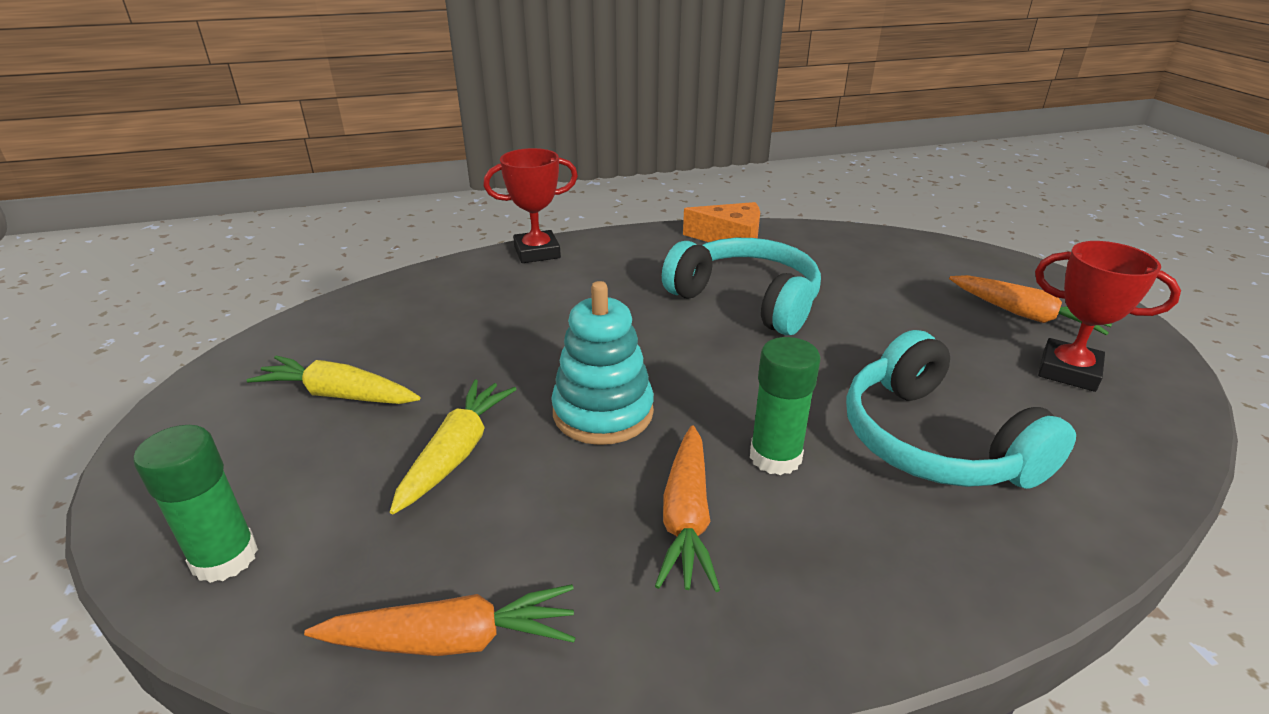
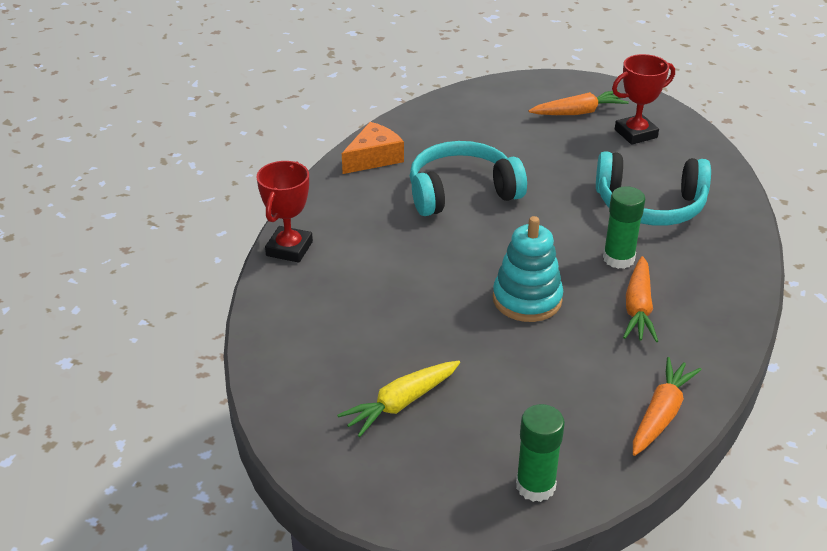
camera: 55 degrees left, 5 degrees up
(456, 453) = (515, 369): yellow carrot -> none
(686, 517) = (638, 308): orange carrot -> orange carrot turned 60 degrees clockwise

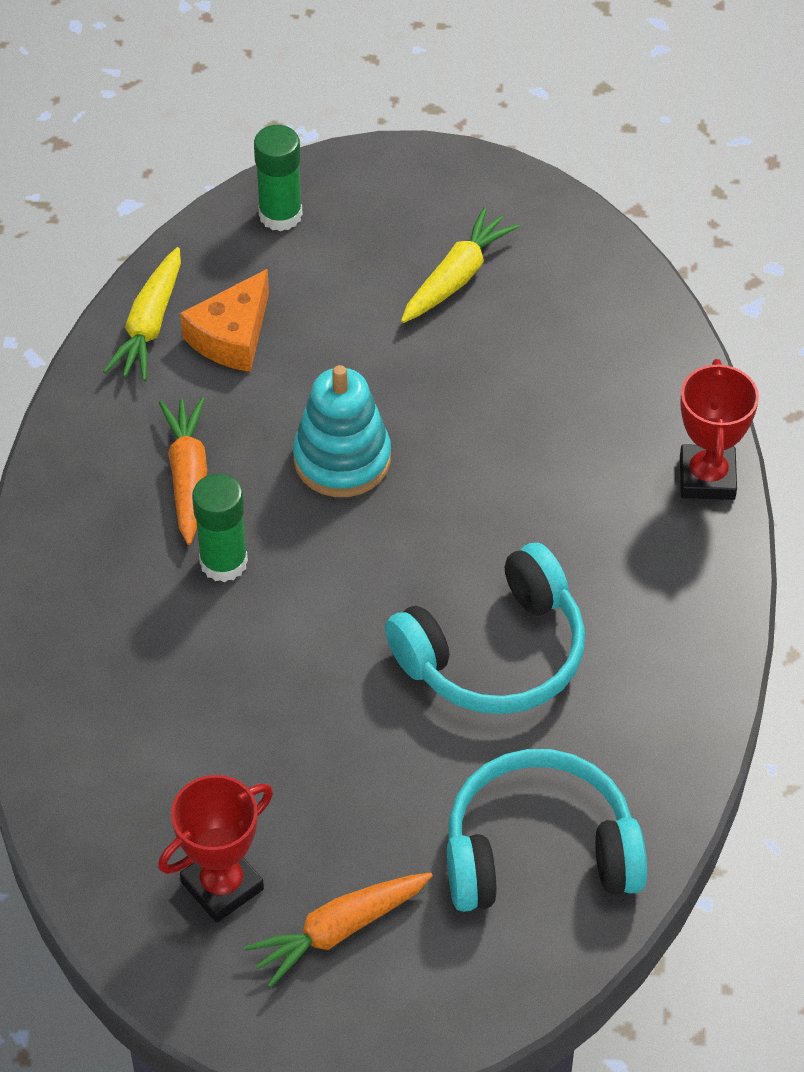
camera: 165 degrees right, 15 degrees up
(374, 158) = (671, 706): orange cheese -> orange cheese (232, 336)
(650, 205) = (184, 691): turquoise headphones -> turquoise headphones (539, 851)
(661, 414) = (149, 325): orange carrot -> yellow carrot

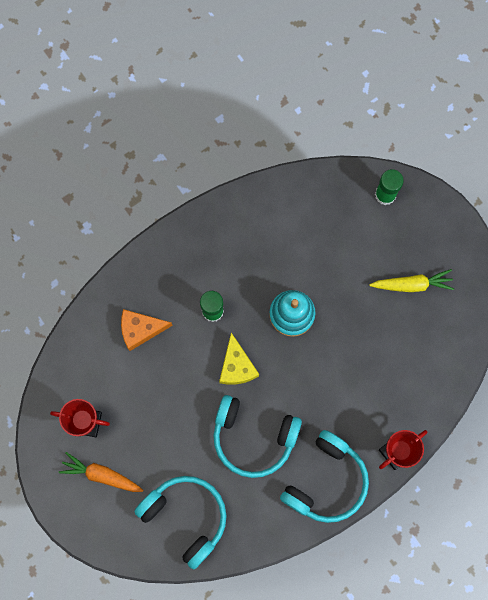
camera: 50 degrees right, 25 degrees up
(149, 325) = (293, 194): yellow carrot -> none
(188, 477) = (238, 267): orange carrot -> none
(232, 336) = (313, 227): orange cheese -> orange cheese (140, 329)
(350, 593) = (236, 366): none -> yellow cheese
(667, 603) = (326, 481): none -> turquoise headphones

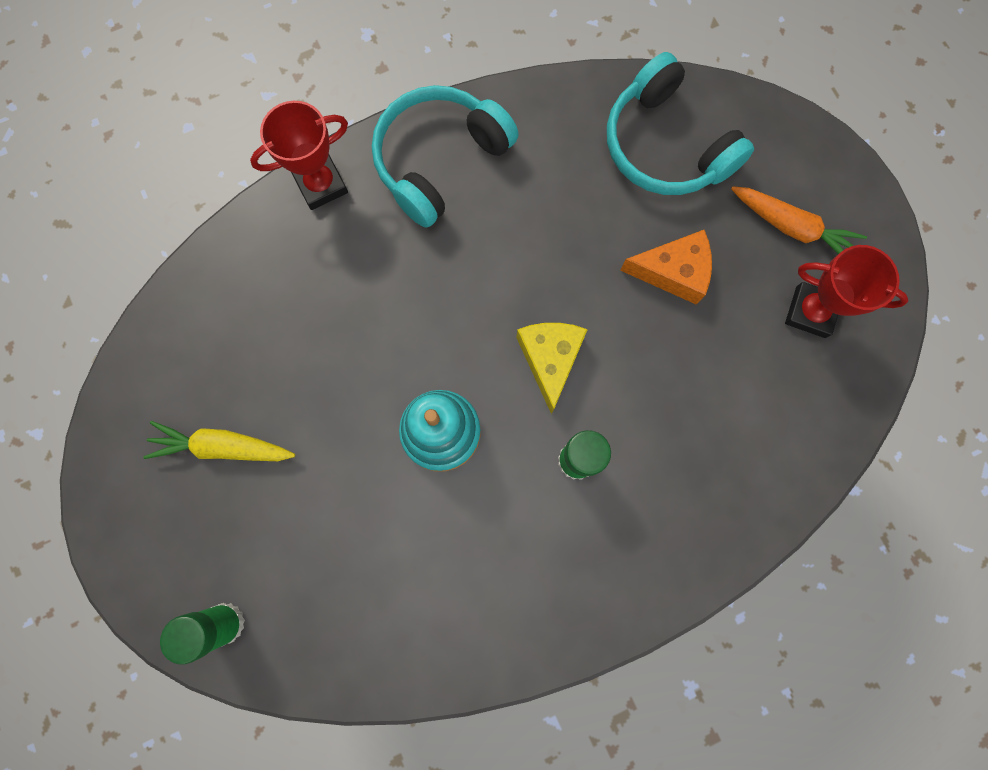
camera: 170 degrees left, 0 degrees up
(140, 329) = (705, 450): orange cheese -> orange cheese (673, 272)
(253, 437) = (541, 243): turquoise headphones -> none

